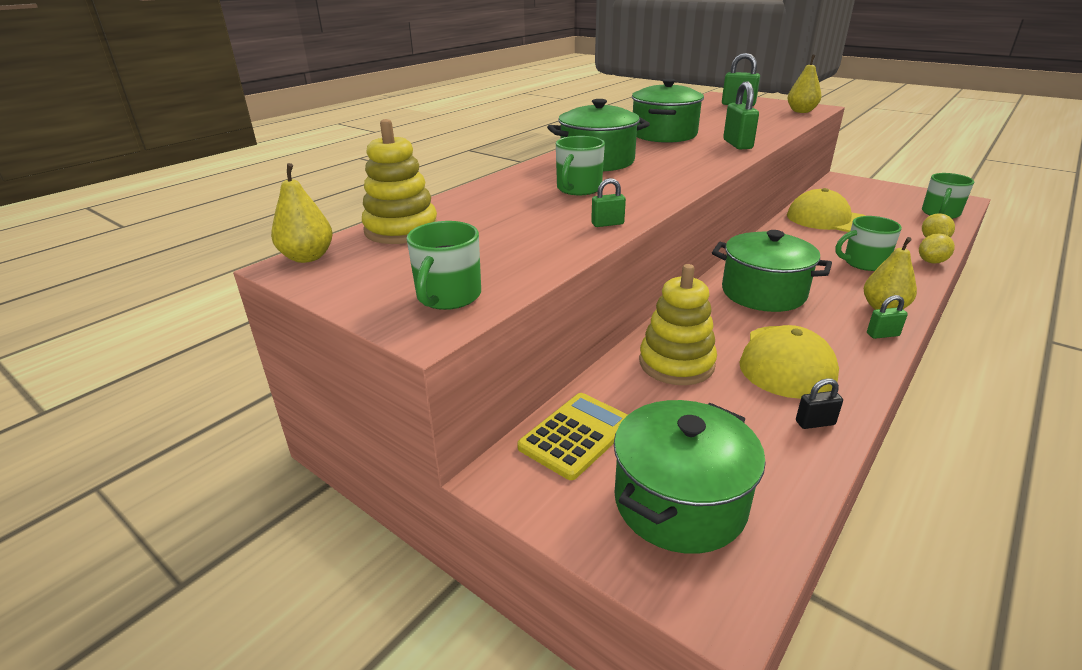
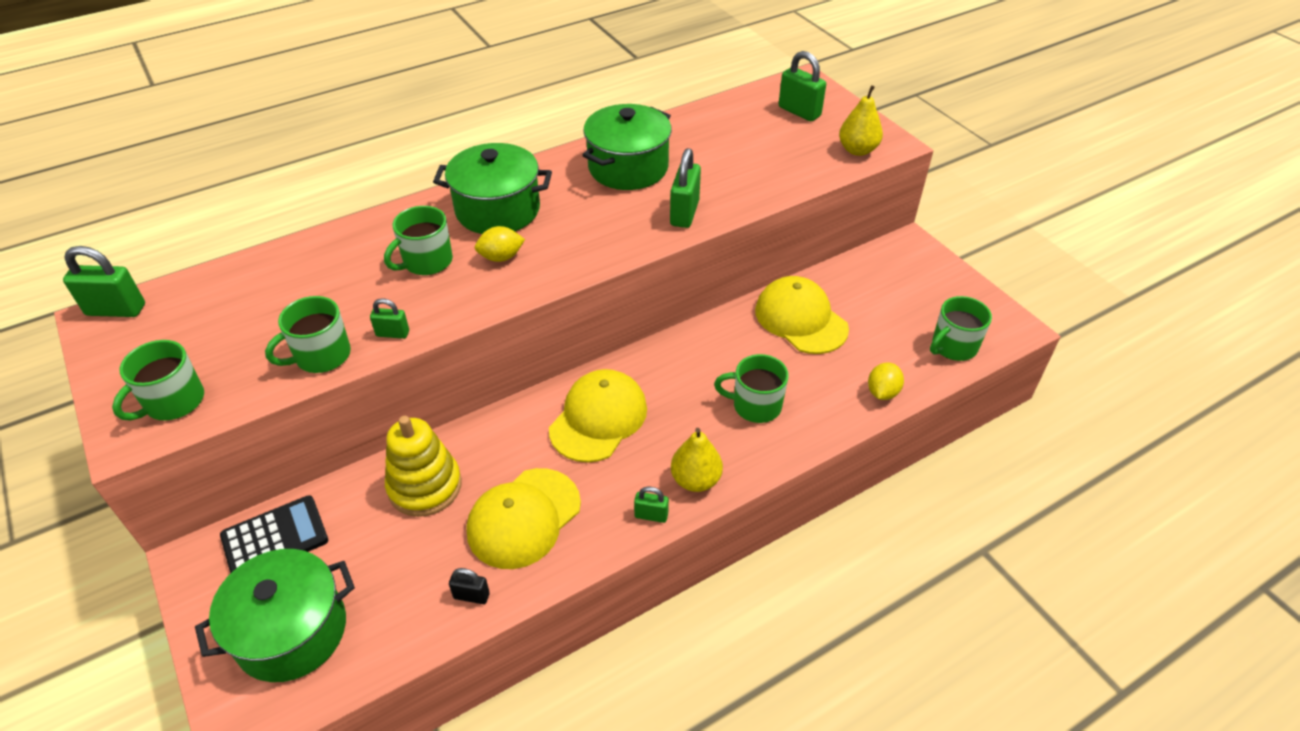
camera: 20 degrees right, 15 degrees up
(307, 257) = (116, 310): yellow pear -> green padlock
(401, 230) = (216, 288): yellow stacking toy -> none
(561, 245) = (321, 356): none -> green mug
(576, 435) = (275, 538): yellow calculator -> black calculator
(763, 293) = (598, 418): green pot -> yellow cap
(931, 262) = (834, 427): yellow lemon -> yellow lemon (501, 257)

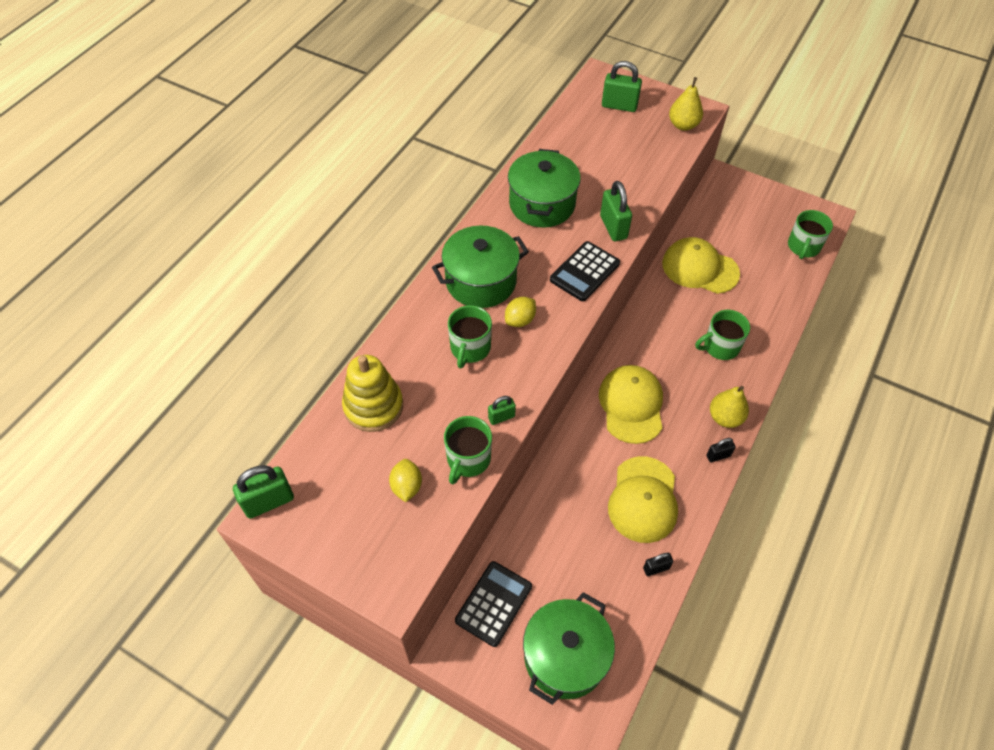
camera: 30 degrees left, 10 degrees up
(173, 402) = (396, 549): green mug -> none
(425, 486) = (561, 512): yellow stacking toy -> yellow stacking toy (373, 406)
(612, 241) = (584, 272): none -> black calculator
(651, 515) = (718, 456): green padlock -> black padlock
(882, 392) = (786, 300): yellow lemon -> yellow lemon (406, 486)

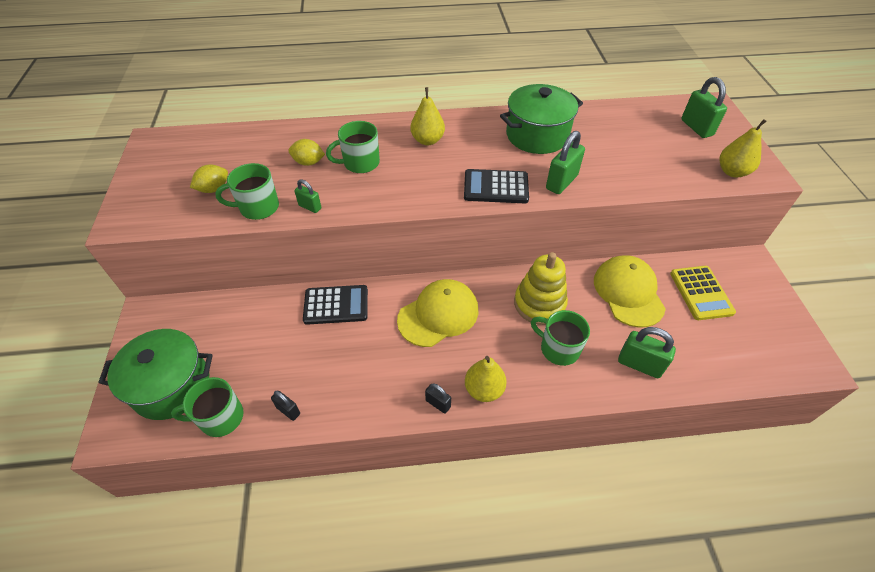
camera: 55 degrees right, 5 degrees down
(269, 502) = (164, 137): green padlock -> green padlock (639, 364)
(373, 406) = (271, 144): yellow stacking toy -> yellow stacking toy (539, 303)
(481, 281) = (427, 140): green pot -> yellow pear
(493, 603) = (196, 318): black calculator -> black calculator (336, 305)
(520, 320) = (411, 175): yellow lemon -> yellow lemon (308, 162)
(643, 499) = (351, 368): yellow cap -> none
(731, 227) = (701, 293): none -> yellow calculator
(803, 247) = (750, 361): green mug -> green mug (220, 417)

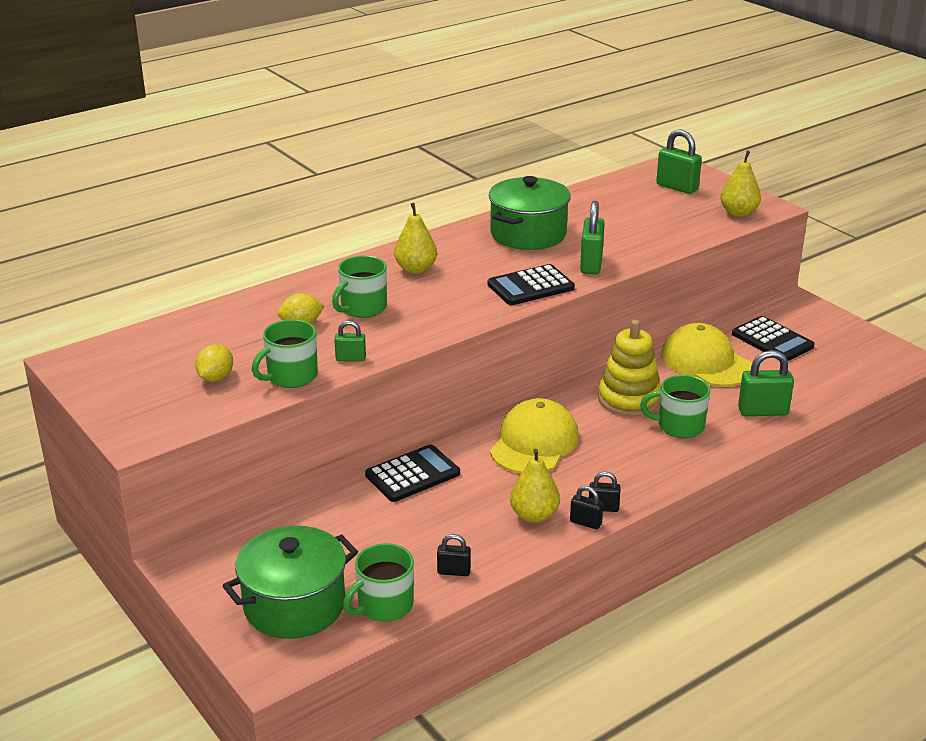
camera: 30 degrees left, 20 degrees down
(413, 412) = (585, 523): none -> black padlock
(484, 389) = (637, 481): yellow pear -> yellow pear (534, 515)
(701, 293) = (772, 340): yellow calculator -> black calculator

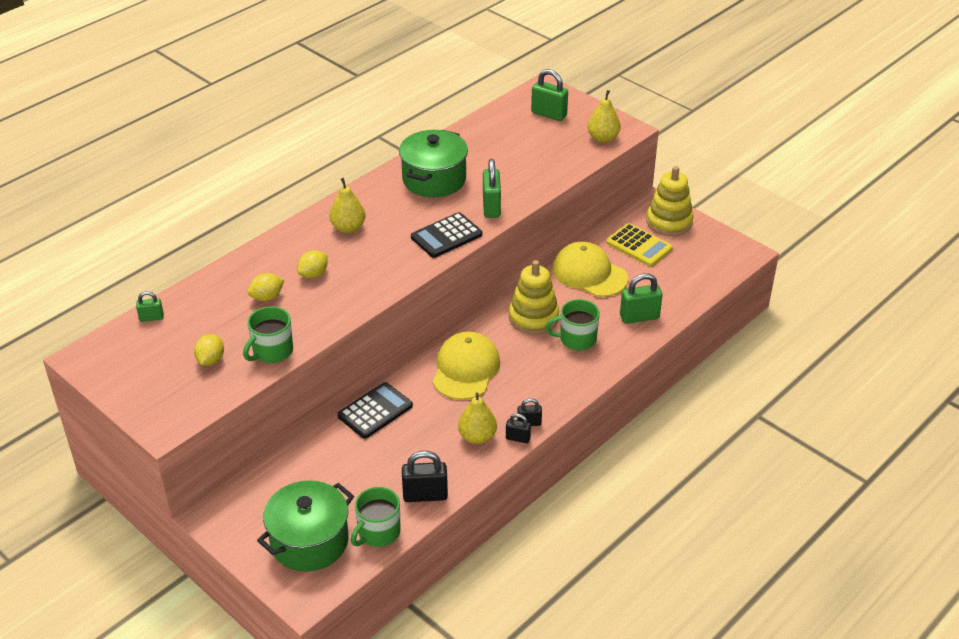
camera: 10 degrees left, 10 degrees up
(350, 358) = (316, 327): green padlock -> green padlock (151, 318)
(362, 308) = (313, 274): green mug -> yellow lemon
(454, 571) = (425, 495): black padlock -> black padlock, size x1.76
(772, 340) = (639, 246): black calculator -> yellow calculator
(813, 321) = (669, 222): none -> yellow stacking toy

